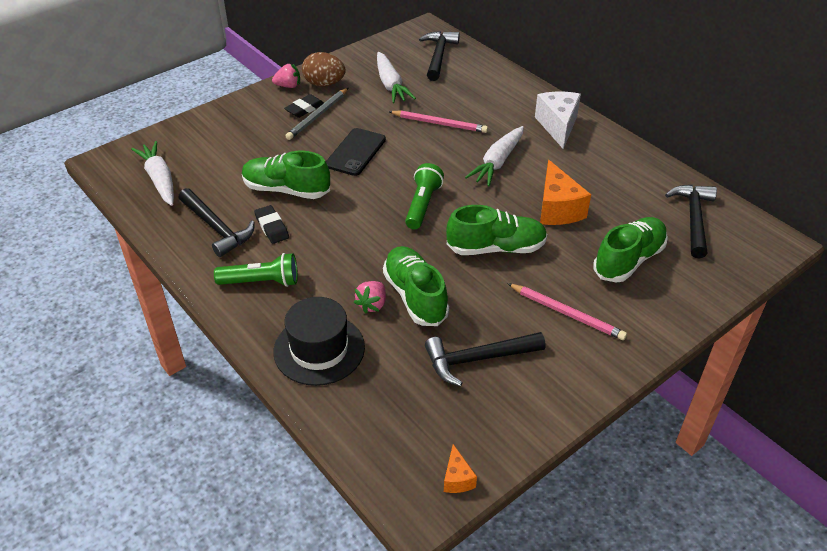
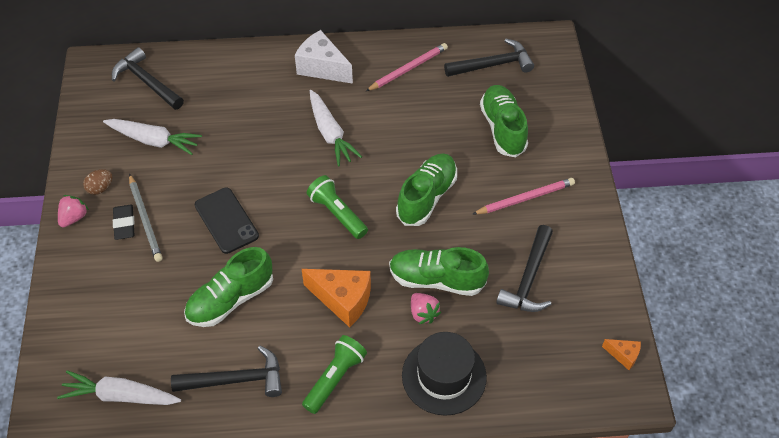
camera: 55 degrees left, 10 degrees up
(272, 227) = (272, 336): black eraser -> none
(324, 84) = (100, 188): brown egg -> brown egg, size x0.59
(439, 123) = (244, 140): pink pencil -> pink pencil (408, 69)
(557, 209) = (416, 132): orange cheese -> orange cheese (343, 300)
(693, 219) = (493, 65): black hammer -> black hammer turned 120 degrees clockwise

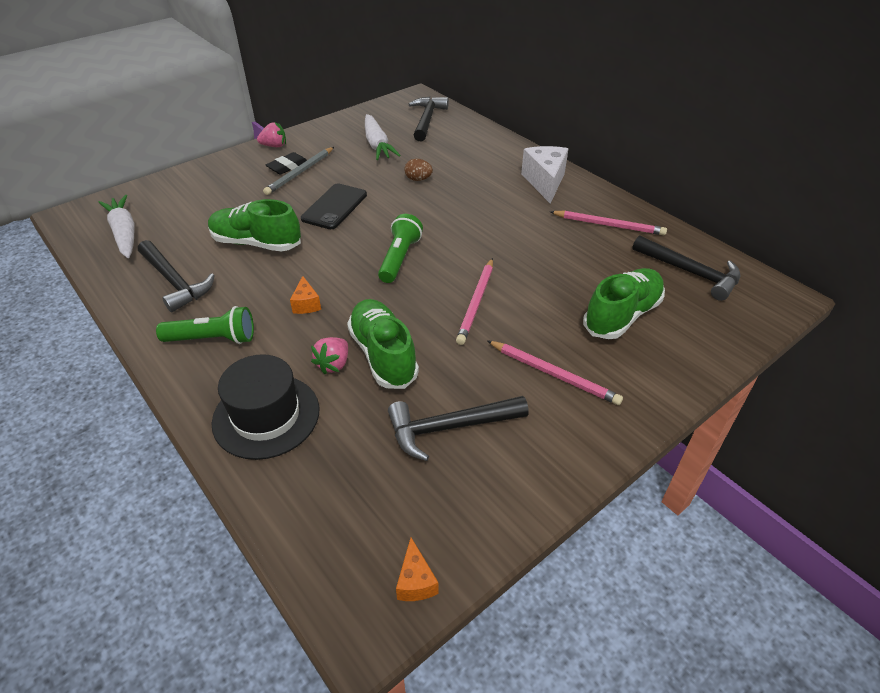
camera: 55 degrees right, 10 degrees down
(100, 188) = (310, 144): brown egg -> brown egg (418, 179)
(330, 134) = (481, 216): white carrot -> none
(343, 300) = (306, 304): orange cheese -> orange cheese, size x0.50
(427, 197) = (476, 302): green shoe -> pink pencil

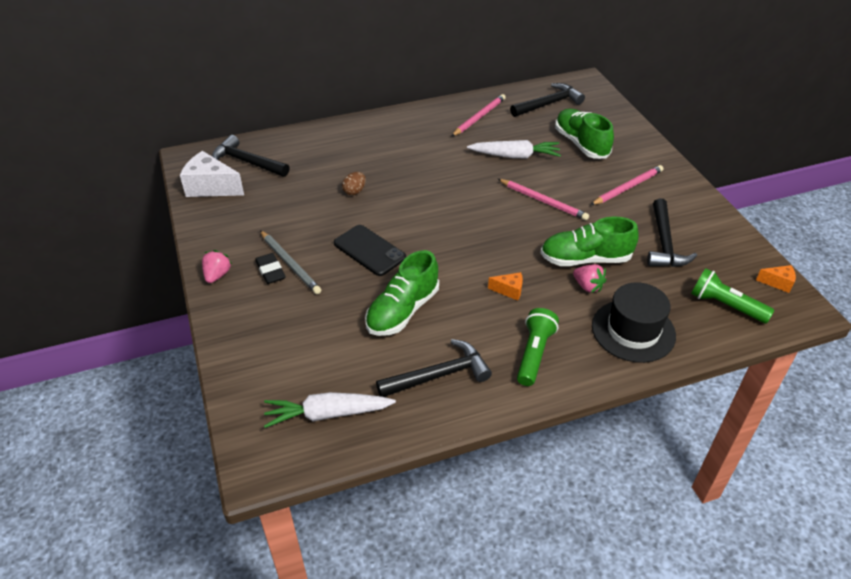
camera: 70 degrees left, 0 degrees up
(377, 145) = (272, 203): white carrot -> white carrot (515, 156)
(400, 258) = (470, 227): green flashlight -> green flashlight (725, 305)
(545, 182) = (404, 128): white cheese -> white cheese (211, 187)

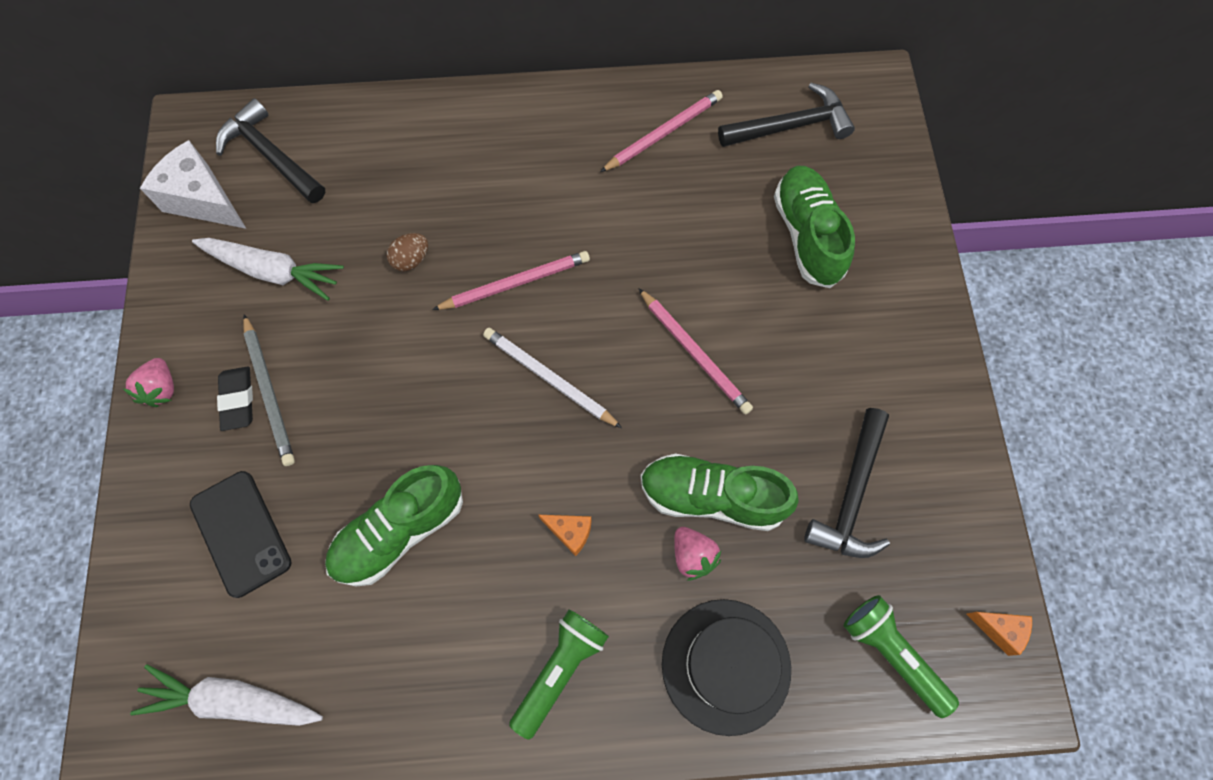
camera: 15 degrees right, 25 degrees up
(217, 275) = (161, 389): pink strawberry -> pink strawberry turned 150 degrees clockwise
(369, 250) = (392, 394): black phone -> black phone (241, 533)
(439, 375) = (408, 672): black hammer -> none
(463, 227) = (549, 378): none -> white pencil
(515, 156) = (689, 239): white carrot -> white carrot (273, 271)
(627, 187) = (843, 355): pink pencil -> pink pencil (515, 283)

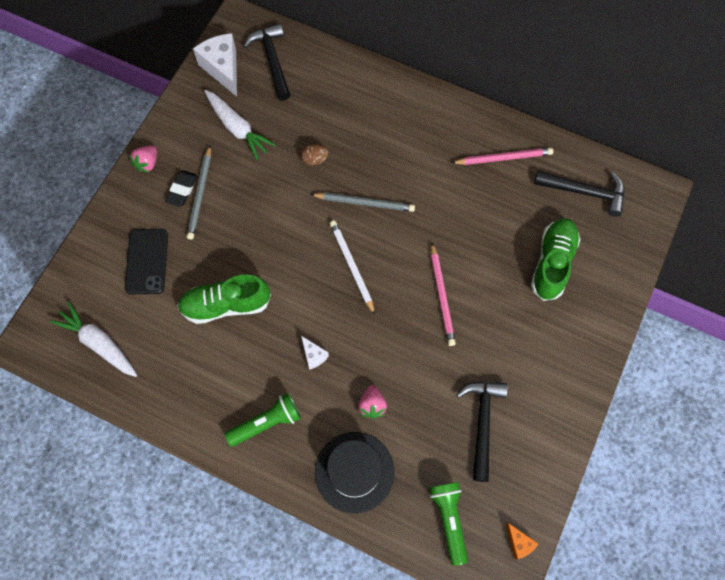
camera: 30 degrees right, 0 degrees up
(515, 283) = (364, 203): pink pencil -> grey pencil
(570, 532) = (314, 355): orange cheese -> white cheese
(712, 497) = (402, 380): green shoe -> none
(851, 495) = (482, 423): black hammer -> black hammer turned 135 degrees clockwise

